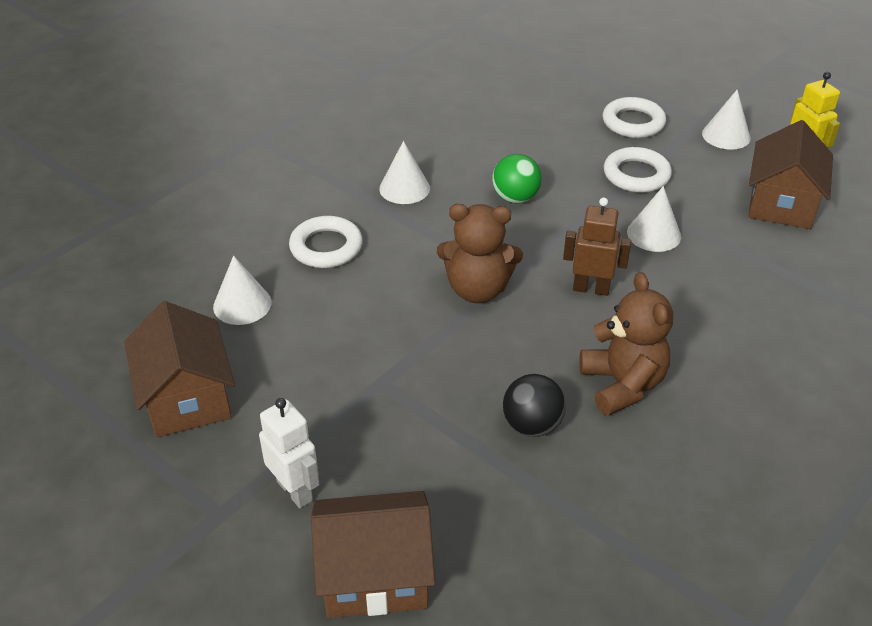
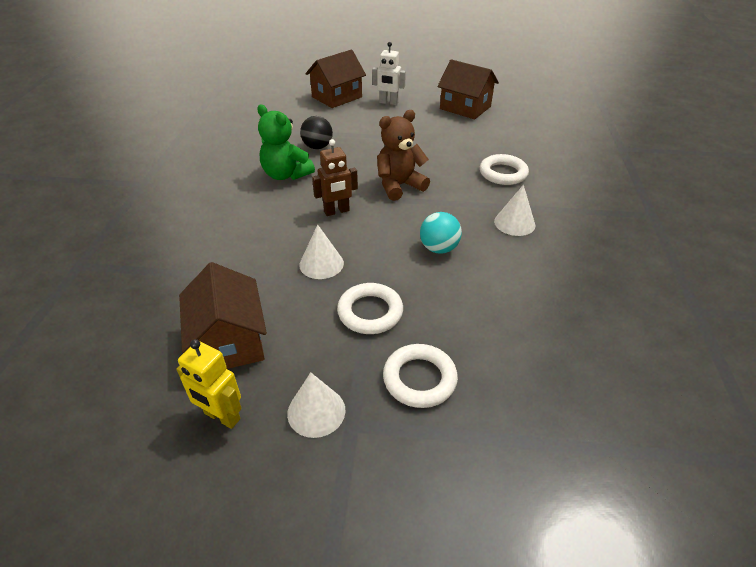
camera: 145 degrees right, 0 degrees up
(242, 304) = (498, 138): white cone -> none
(515, 198) = (439, 248): green ball -> turquoise ball
(622, 385) = (286, 175): brown teddy bear -> green teddy bear

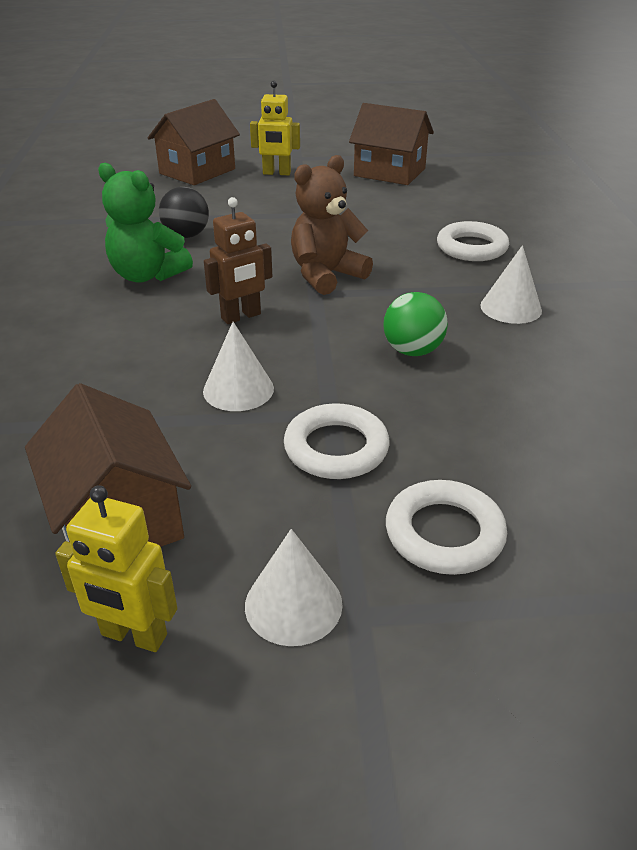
camera: 10 degrees left, 5 degrees down
(388, 103) = (276, 173): white robot -> yellow robot
(439, 248) = (412, 351): turquoise ball -> green ball

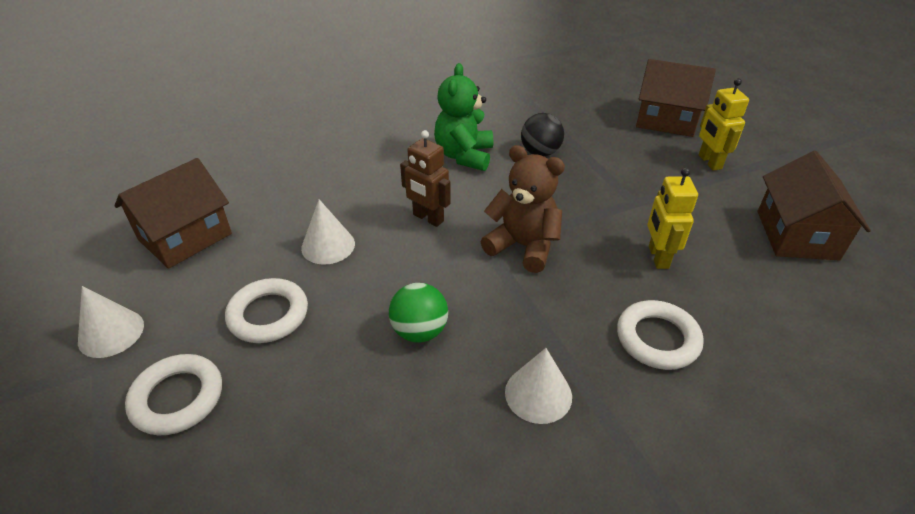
camera: 70 degrees right, 5 degrees up
(133, 635) = (92, 274): yellow robot -> yellow robot (658, 257)

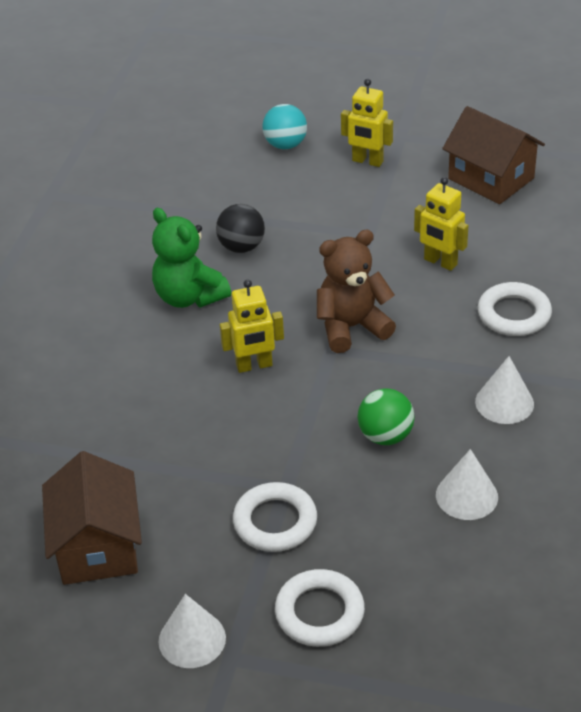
camera: 50 degrees left, 0 degrees up
(328, 245) = (222, 447): white cone -> white cone (466, 496)
(428, 218) = (254, 365): brown robot -> yellow robot
(666, 120) = (285, 145): brown house -> turquoise ball

